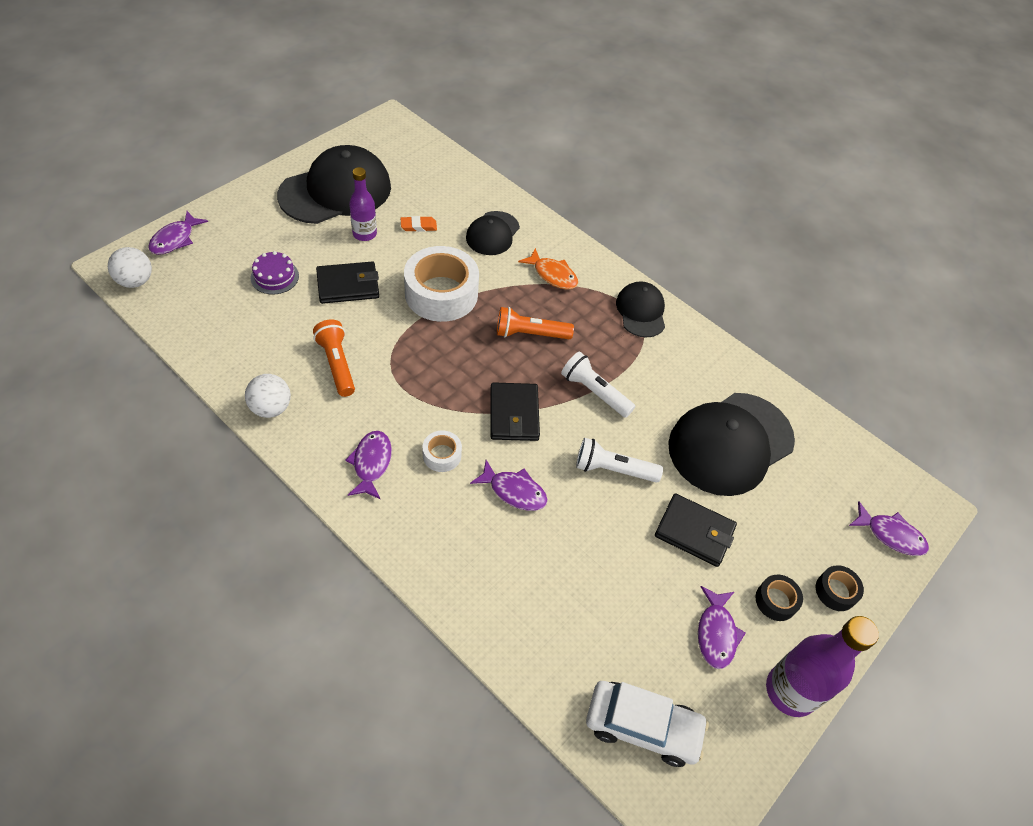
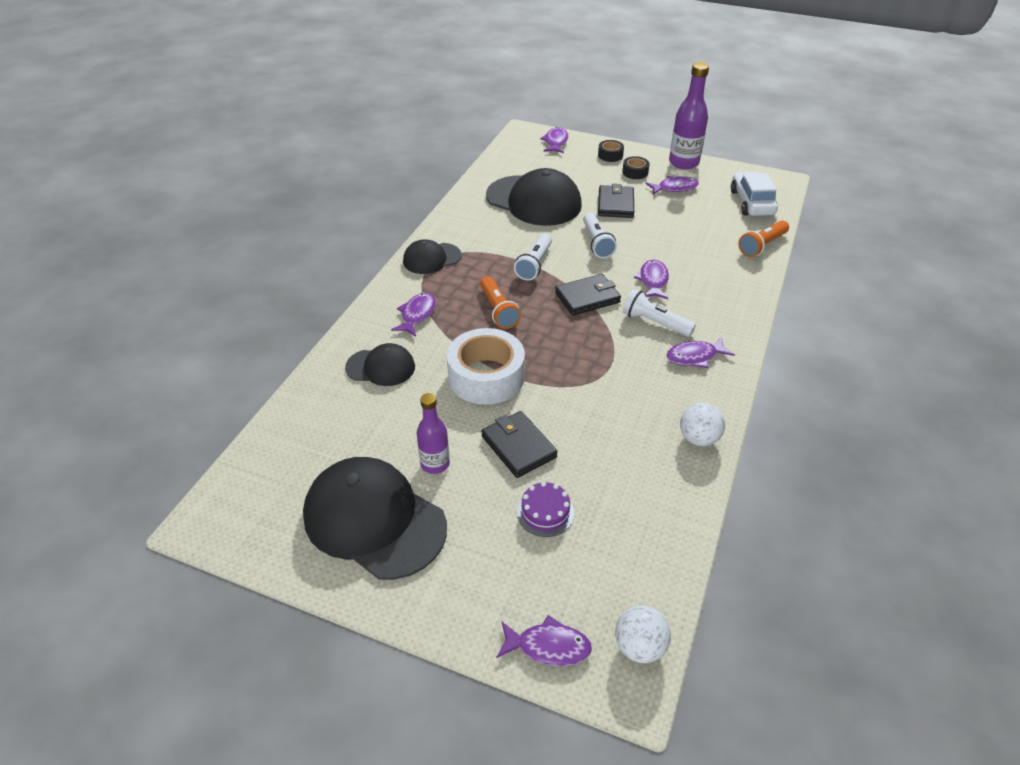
camera: 105 degrees left, 10 degrees down
(337, 364) = (619, 415): orange flashlight -> orange flashlight (762, 246)
(418, 226) = (398, 425): orange eraser -> none
(442, 455) = (655, 323): white tape -> white flashlight
(552, 275) = (417, 315): orange fish -> purple fish

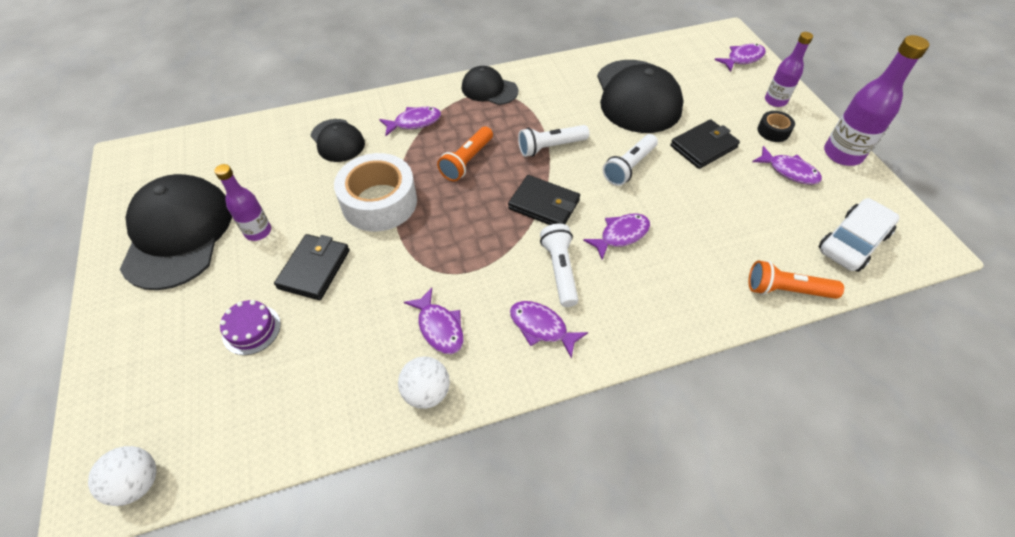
camera: 50 degrees right, 10 degrees up
(548, 646) = (108, 414): purple fish -> purple fish (439, 327)
(610, 155) = (775, 101): black tape -> purple bottle

